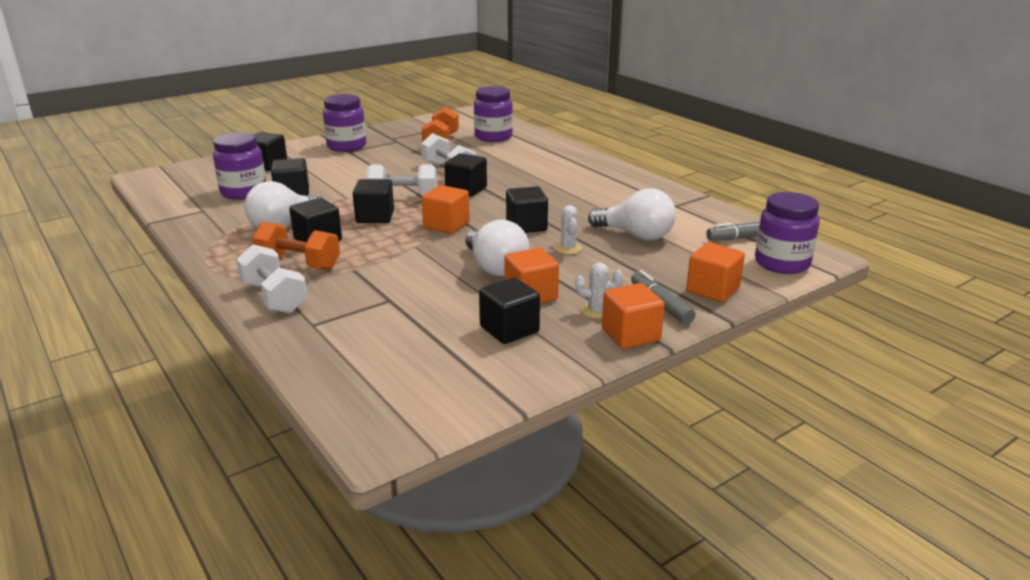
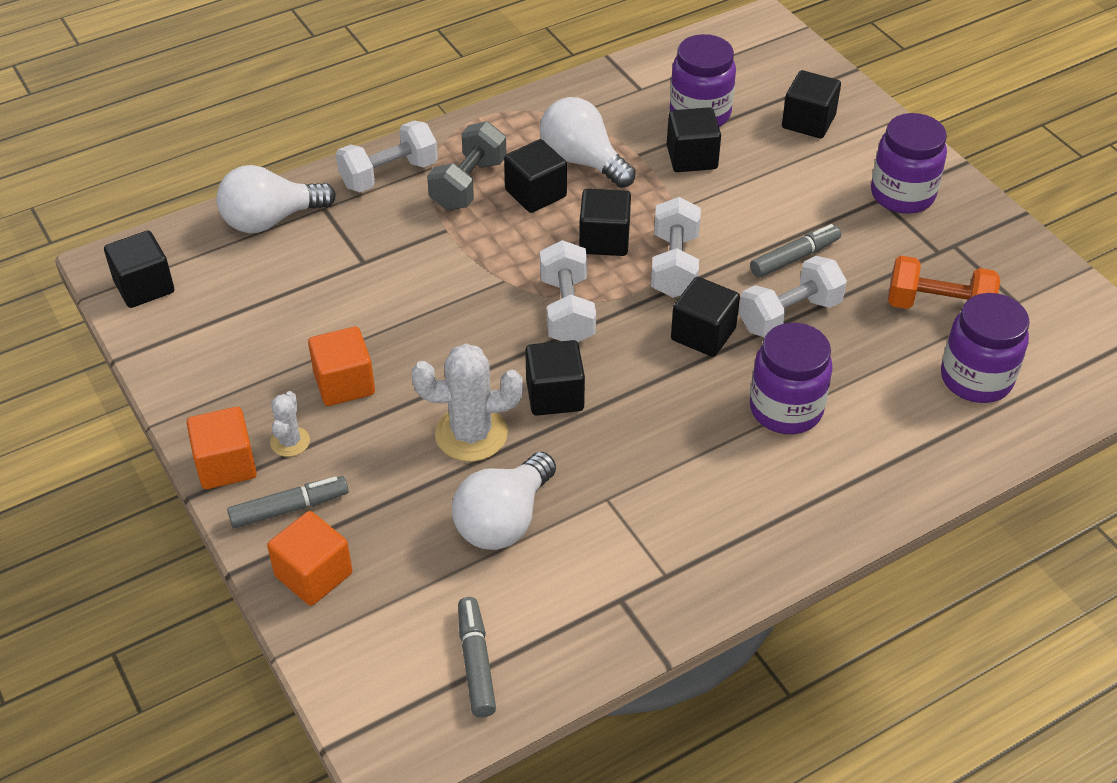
camera: 95 degrees right, 20 degrees up
(299, 264) = (468, 184): orange dumbbell -> grey dumbbell
(399, 169) = (794, 258): none -> grey marker
(446, 225) = (567, 310): orange cube -> white dumbbell
(495, 268) = (426, 355): white light bulb -> white light bulb (271, 220)
(509, 329) = (269, 359): black cube -> black cube (144, 287)
(568, 248) = (471, 434): white cactus -> white cactus, size x1.85
(782, 263) = (375, 687): purple jar -> purple jar (786, 409)

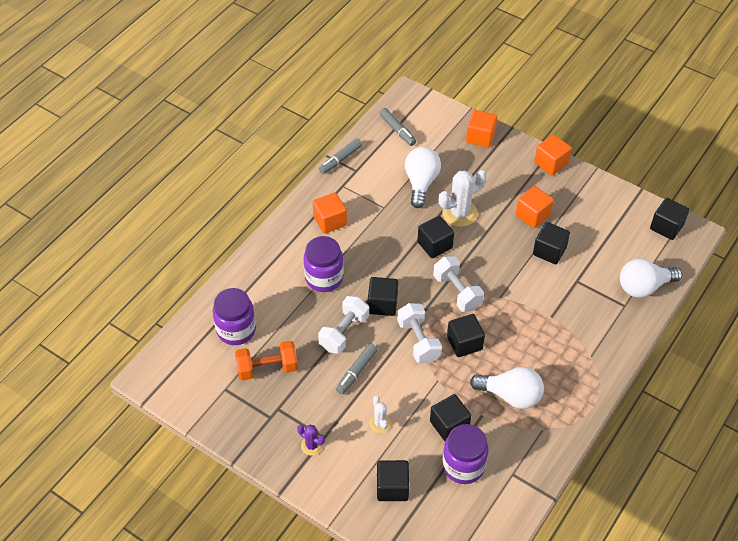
camera: 155 degrees right, 5 degrees up
(271, 220) = (644, 287): white light bulb -> white light bulb turned 150 degrees counterclockwise
(289, 508) = (510, 156): grey marker -> grey marker (340, 160)
(290, 442) = (533, 182): white cactus -> white cactus (380, 423)
(389, 175) = (609, 341): white dumbbell -> none
(468, 184) = (562, 352): grey dumbbell -> none
(535, 193) = (521, 360): black cube -> black cube (549, 251)
(727, 509) = (330, 221): none -> orange cube
(902, 195) = (312, 445): purple jar -> purple cactus

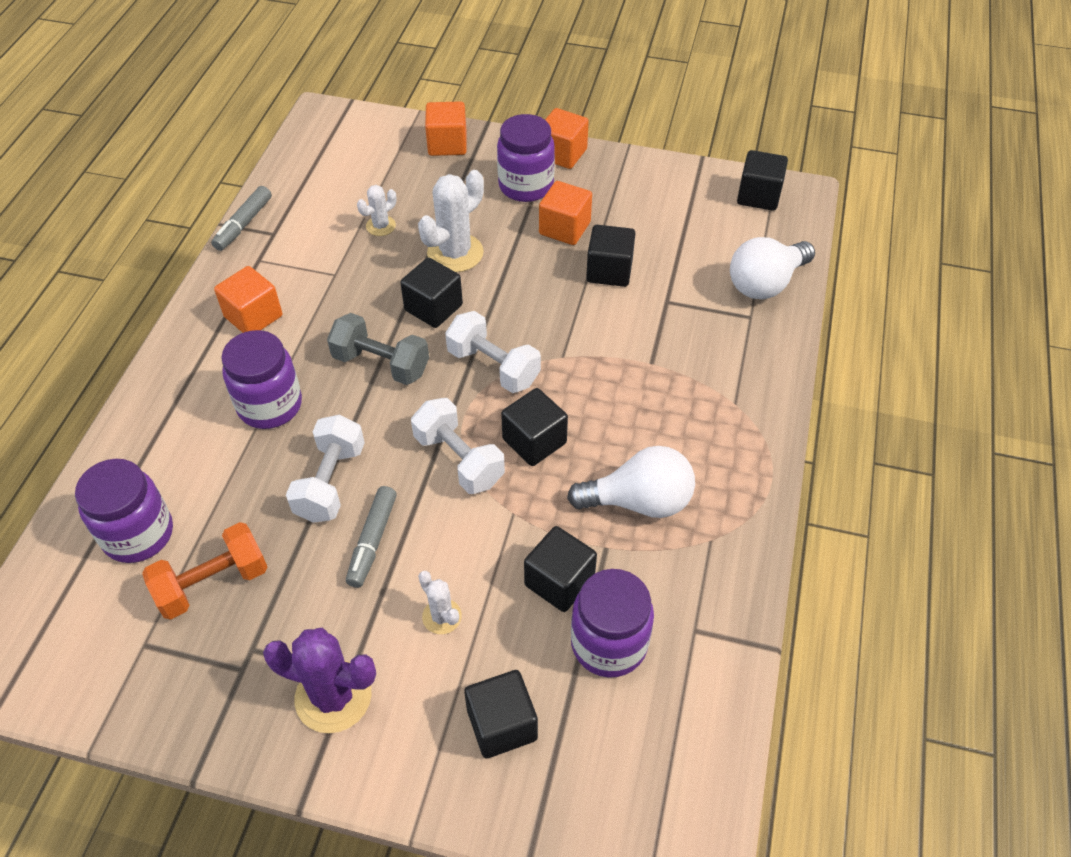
camera: 20 degrees left, 0 degrees up
(312, 445) = (333, 696): purple cactus -> purple cactus, size x1.85
(382, 304) = (380, 419): black cube -> none
(393, 271) = (381, 364): none -> grey dumbbell
(397, 130) = (320, 164): grey marker -> none
(421, 183) = (381, 226): white light bulb -> white cactus
(519, 179) = (526, 186): none -> purple jar

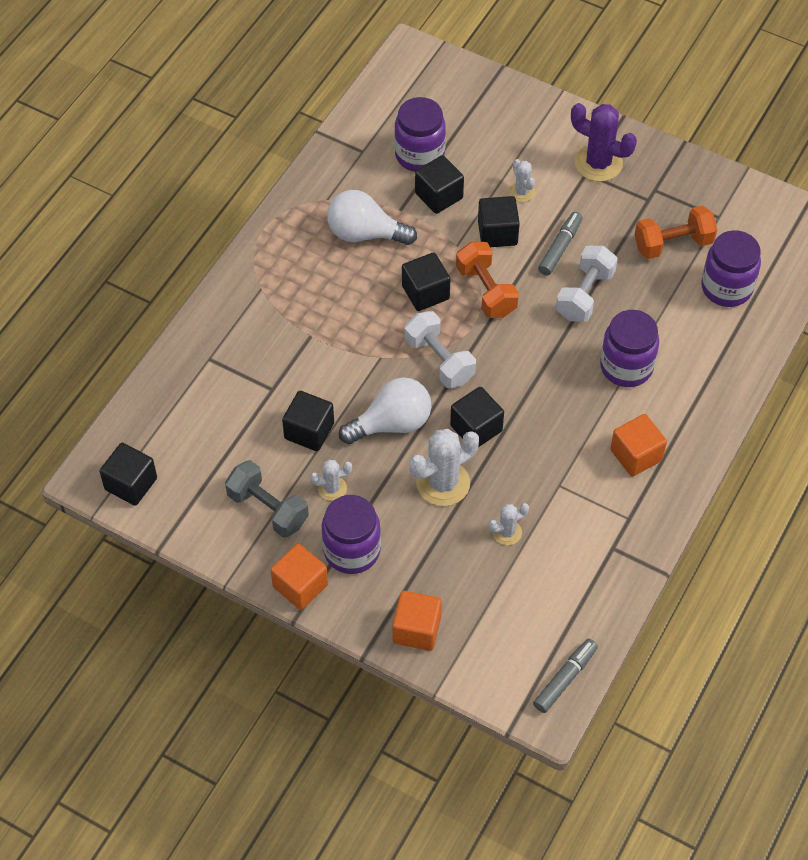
camera: 165 degrees left, 5 degrees up
(244, 224) = (641, 566): grey marker -> grey marker (565, 679)
(381, 364) = (531, 383): grey dumbbell -> grey dumbbell (268, 509)
(459, 459) = (486, 291): white dumbbell -> orange dumbbell
(502, 724) = (498, 128): black cube -> black cube (497, 233)
(564, 228) = (332, 488): orange cube -> white cactus
(765, 283) = (178, 387): white light bulb -> white light bulb (392, 424)

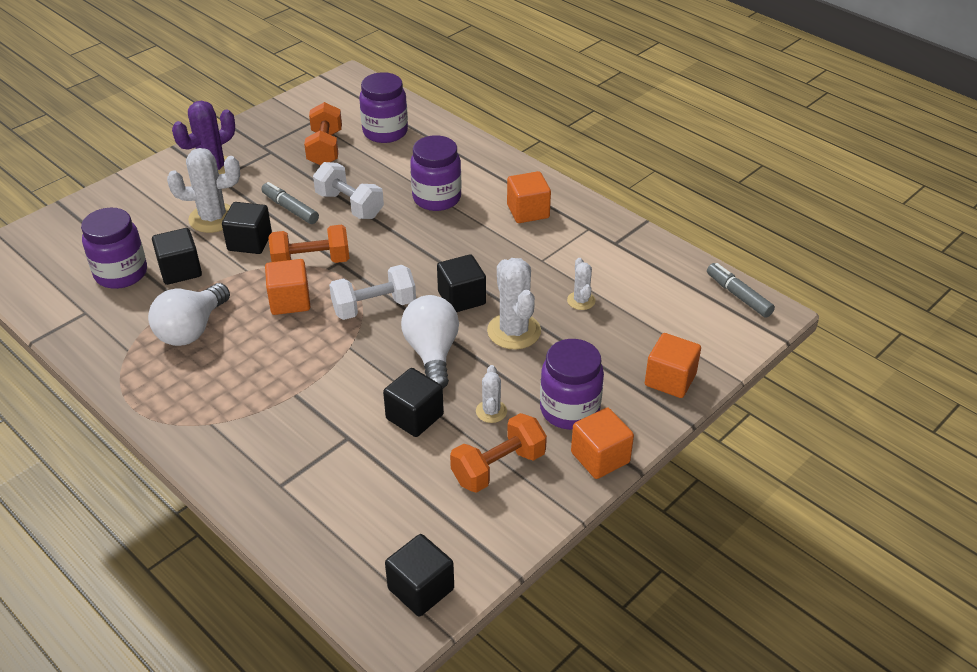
camera: 75 degrees left, 15 degrees down
(268, 509) = (498, 467): grey dumbbell -> orange dumbbell
(425, 292) = (290, 301): black cube -> orange cube
(522, 192) = (213, 218): white cactus -> white cactus, size x1.85

